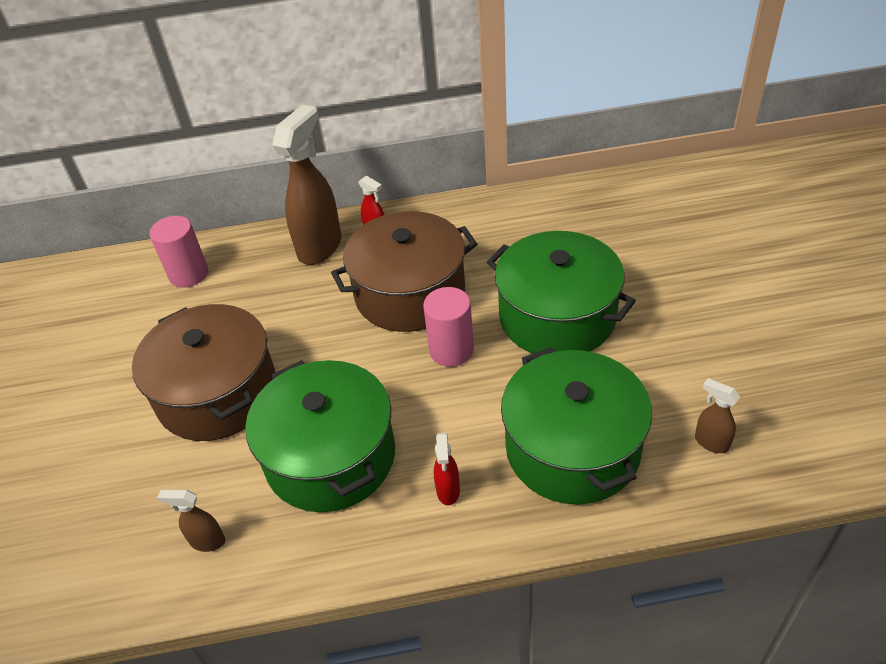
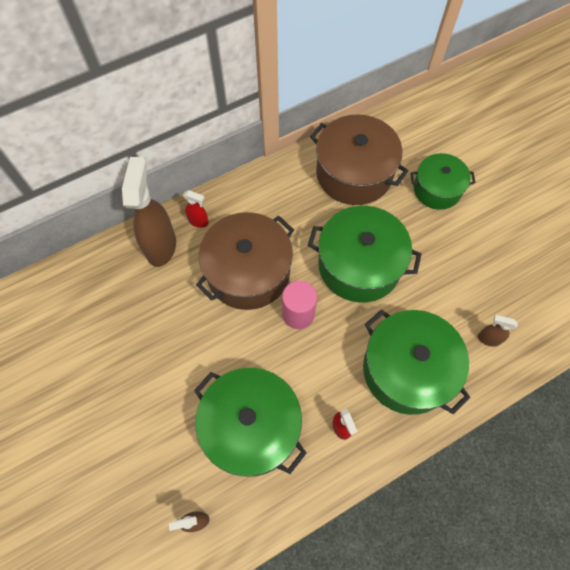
camera: 25 degrees left, 20 degrees up
(188, 274) = (66, 299): pink cylinder -> none
(217, 393) = (144, 401): brown pot -> brown pot (354, 173)
(702, 258) = (437, 189): none -> green pot

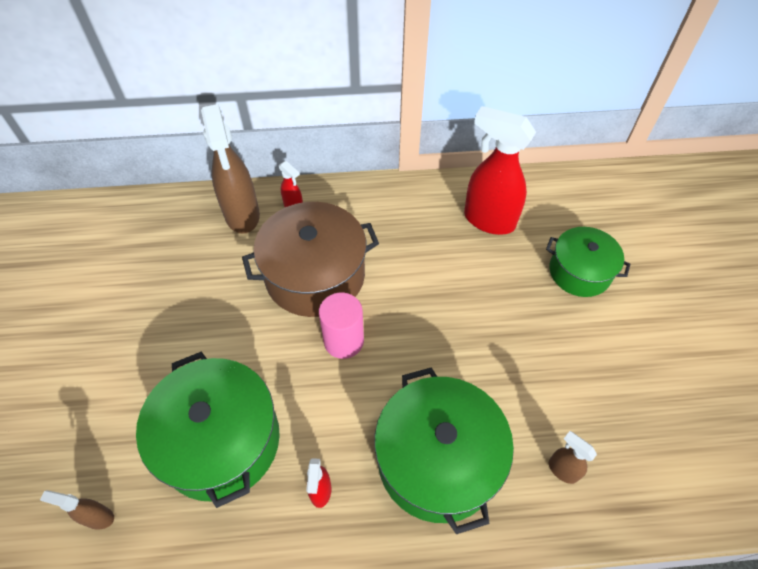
camera: 25 degrees right, 10 degrees down
(161, 246) = (242, 215): brown spray bottle -> brown spray bottle turned 135 degrees clockwise
(354, 173) = (488, 220): brown pot -> red spray bottle
(359, 265) = (442, 317): green pot -> none

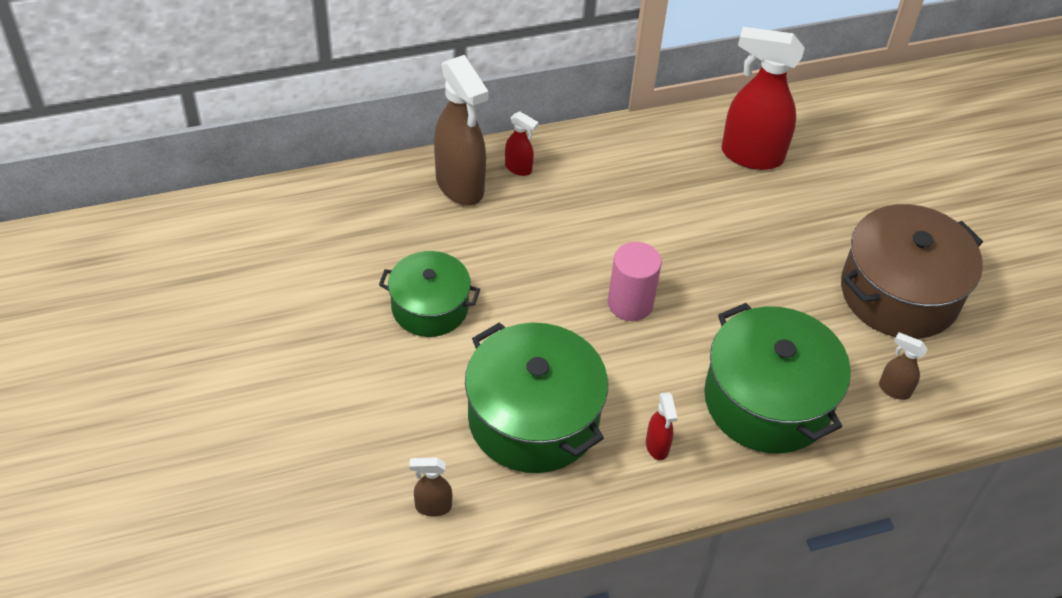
camera: 15 degrees left, 5 degrees down
(315, 275) = (572, 240): brown pot -> brown pot (899, 292)
(579, 272) = (866, 198): green pot -> green pot (430, 307)

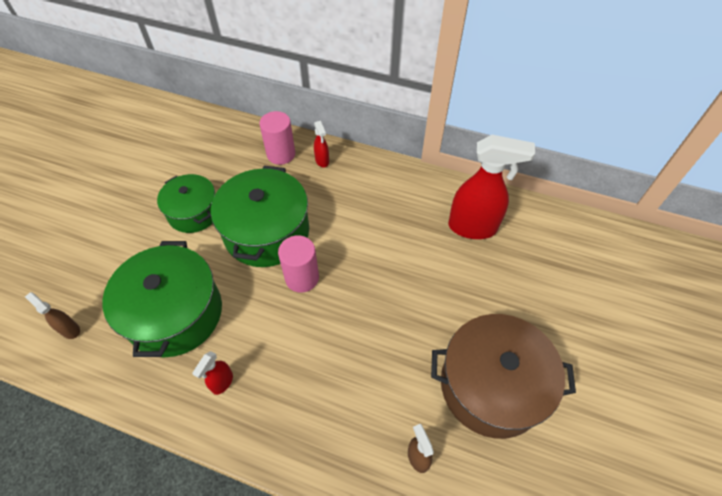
camera: 40 degrees right, 5 degrees up
(460, 186) = (281, 154): brown spray bottle -> pink cylinder
(751, 155) = (473, 227): red spray bottle -> red spray bottle turned 135 degrees clockwise
(767, 400) = (321, 401): green pot -> green pot (267, 232)

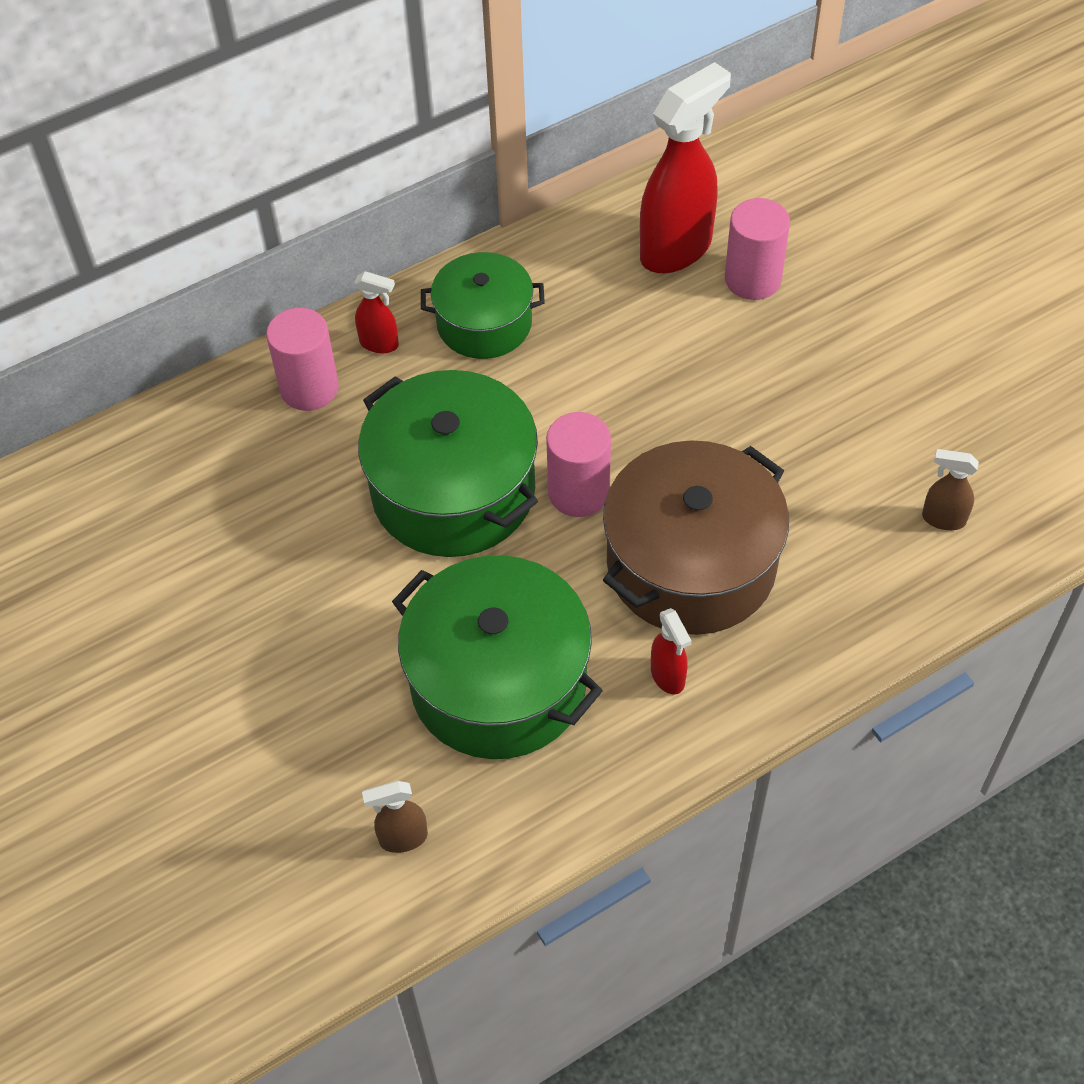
camera: 50 degrees left, 0 degrees up
(193, 212) = (318, 567): green pot -> green pot (484, 323)
(486, 268) = (752, 279): none -> pink cylinder
(491, 385) = (915, 387): brown pot -> brown pot (691, 564)

